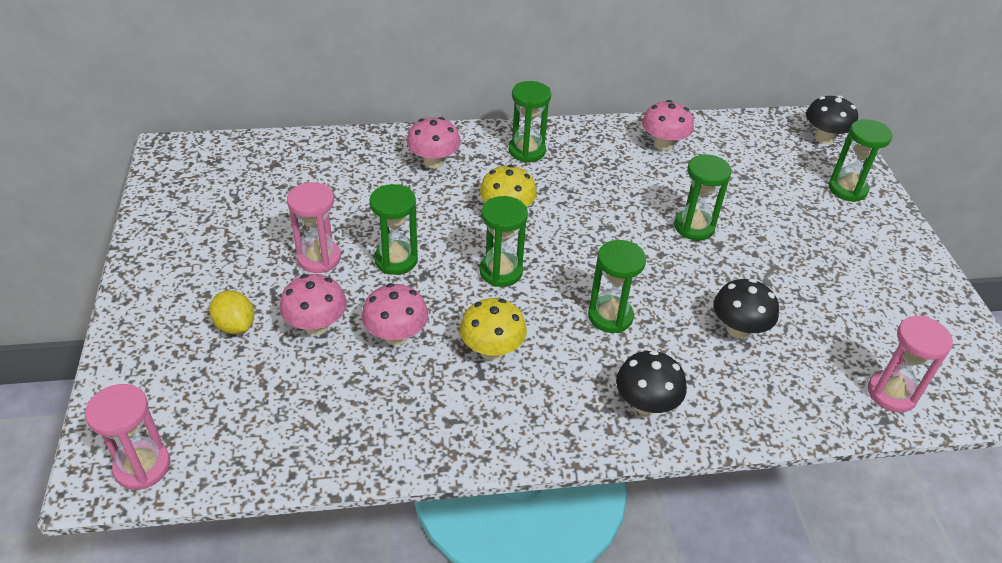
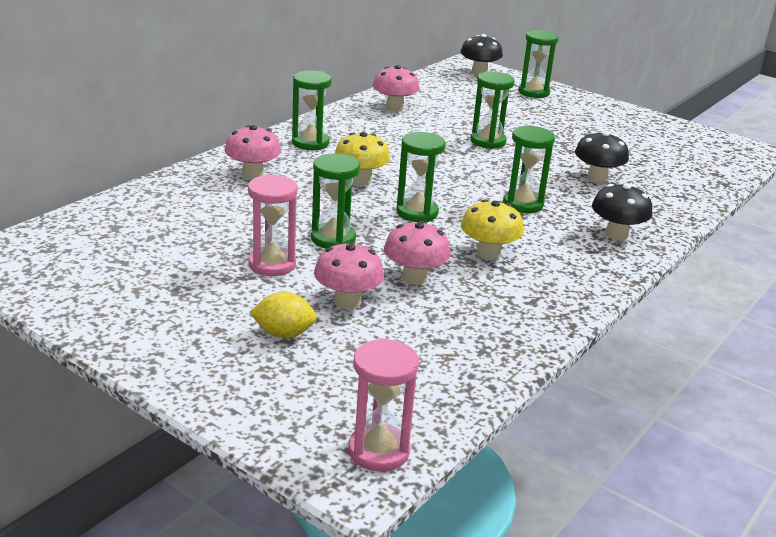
camera: 45 degrees left, 15 degrees down
(891, 393) = (708, 171): pink hourglass -> none

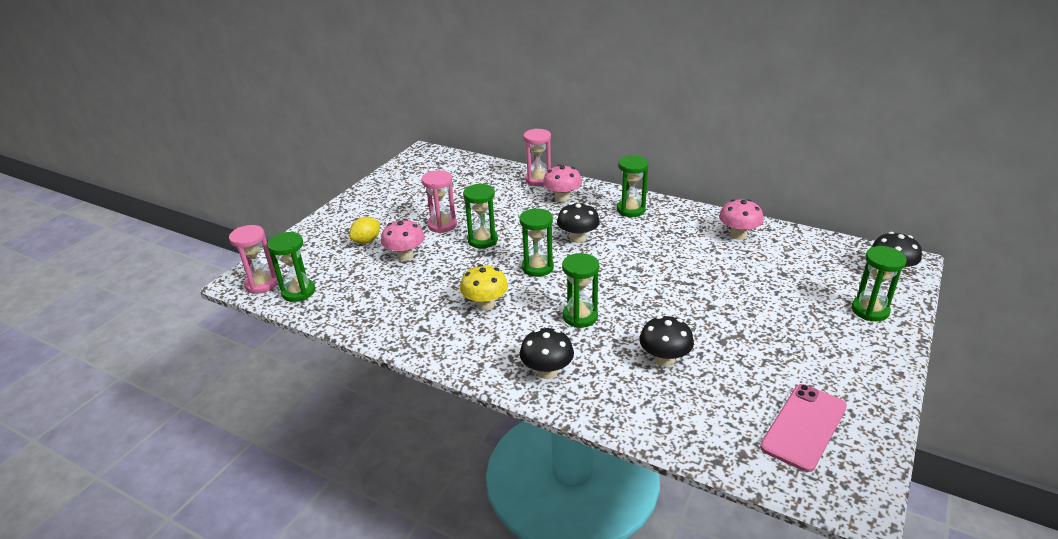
camera: 85 degrees right, 5 degrees up
(185, 181) = (538, 180): none -> pink hourglass
(283, 334) = (367, 241): yellow lemon -> yellow lemon turned 45 degrees clockwise
(360, 181) = (578, 238): yellow mushroom -> black mushroom
(414, 278) = (440, 276): pink mushroom -> none
(488, 141) = (703, 290): green hourglass -> green hourglass (298, 292)
(680, 147) = (804, 426): none -> pink phone

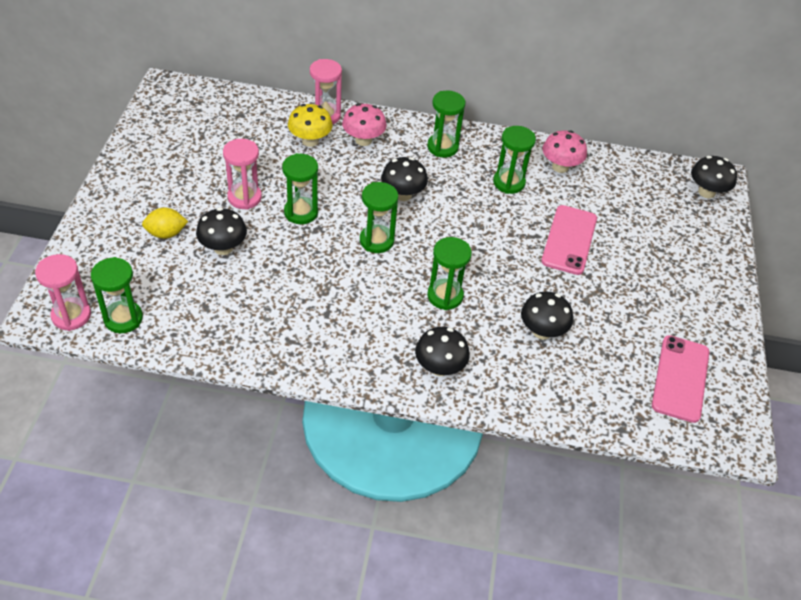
camera: 25 degrees left, 15 degrees up
(367, 241) = (166, 233): yellow lemon -> yellow lemon turned 60 degrees clockwise
(405, 256) = (223, 248): pink mushroom -> black mushroom
(485, 304) = (343, 298): yellow mushroom -> yellow mushroom (310, 141)
(724, 291) = (569, 240): none -> pink phone
(870, 310) = (701, 241): green hourglass -> green hourglass (509, 182)

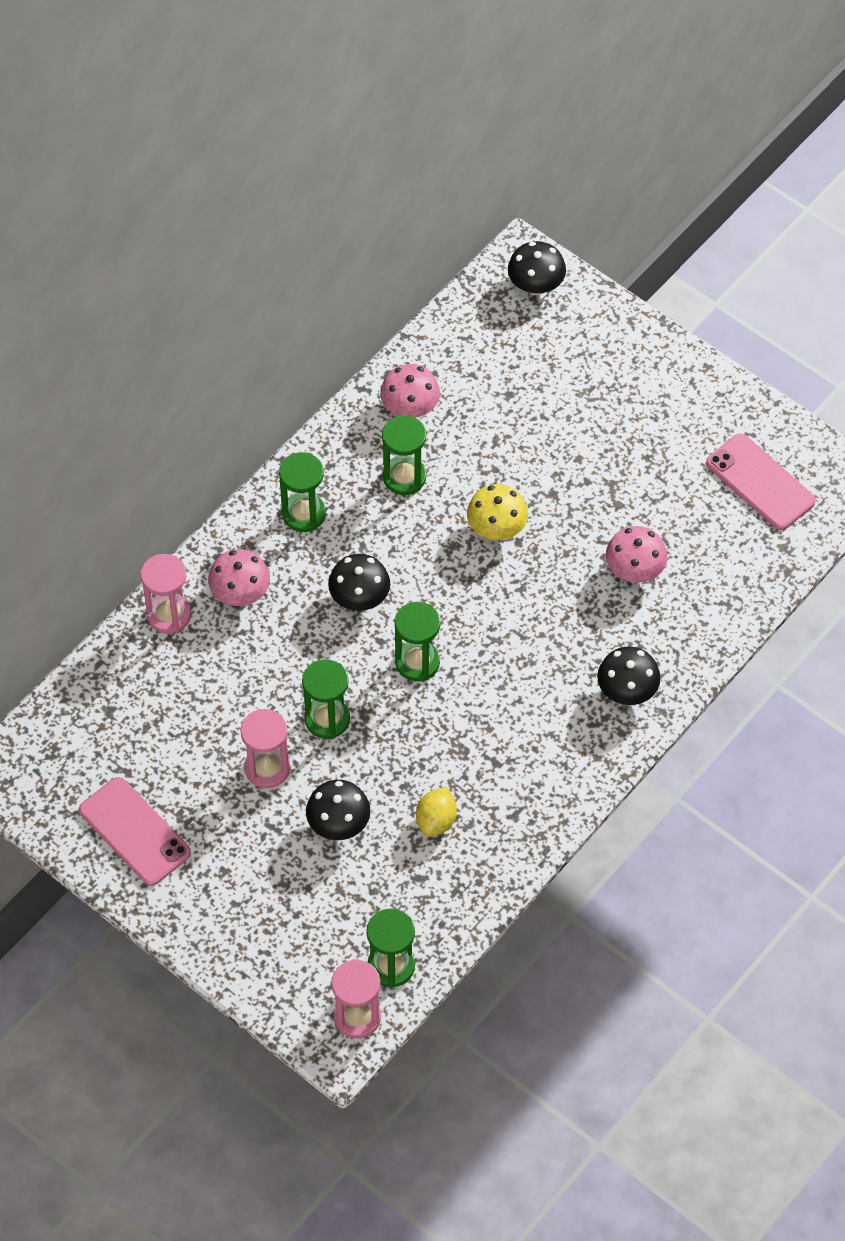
camera: 55 degrees left, 10 degrees up
(166, 233) = (281, 875): yellow lemon -> yellow lemon (436, 820)
(310, 141) = (207, 653): yellow mushroom -> yellow mushroom (496, 529)
(445, 296) = (536, 636): green hourglass -> none
(542, 331) = (634, 570): black mushroom -> pink mushroom
(569, 240) = (526, 469): pink phone -> pink phone (135, 831)

